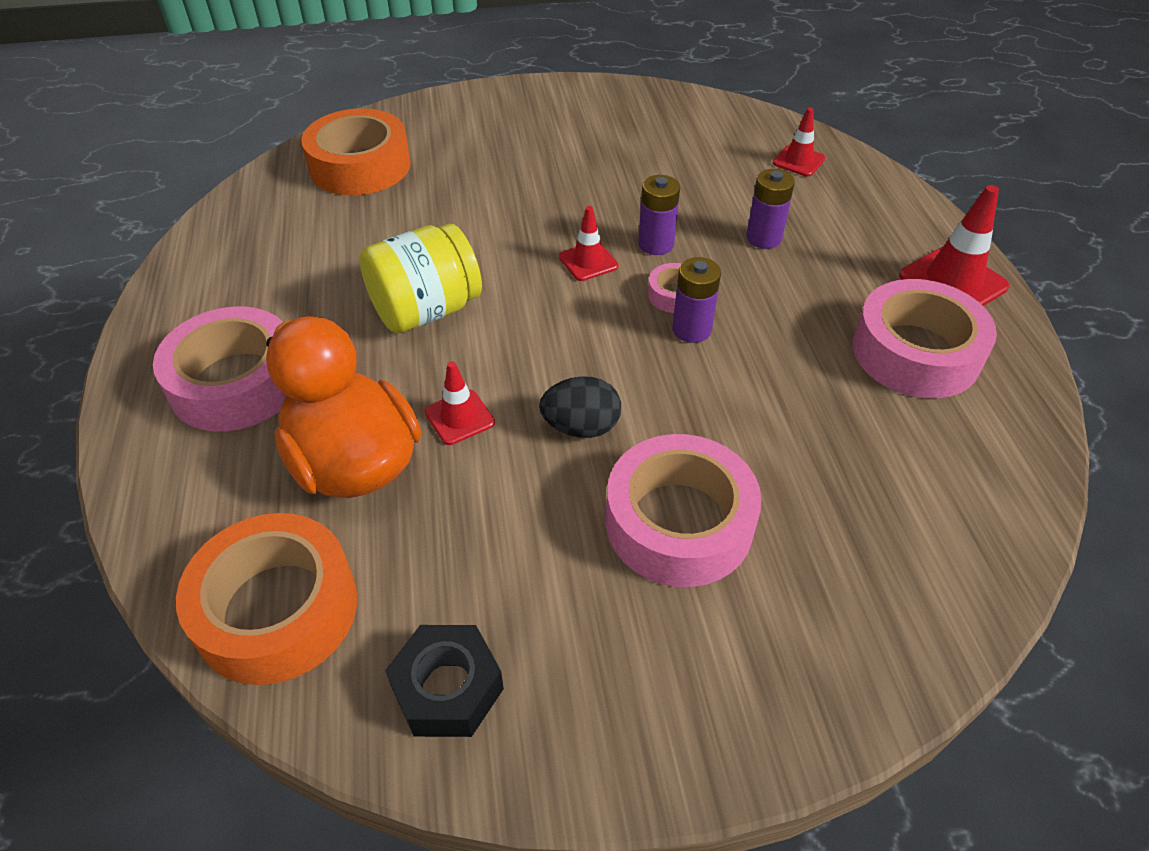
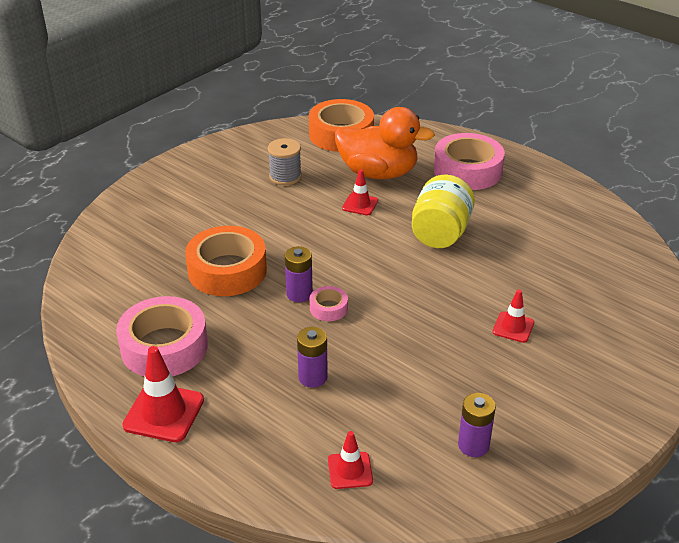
camera: 140 degrees right, 10 degrees down
(360, 166) = (614, 285): orange tape -> orange tape (227, 270)
(447, 688) = (262, 145): black nut -> none
(499, 557) = (285, 176): none -> grey spool
(581, 427) = (304, 226): black egg -> none
(588, 261) = (398, 301): red traffic cone -> red traffic cone (513, 327)
(656, 244) = (374, 334): purple battery -> purple battery (473, 445)
(679, 522) = (228, 216): pink tape -> none

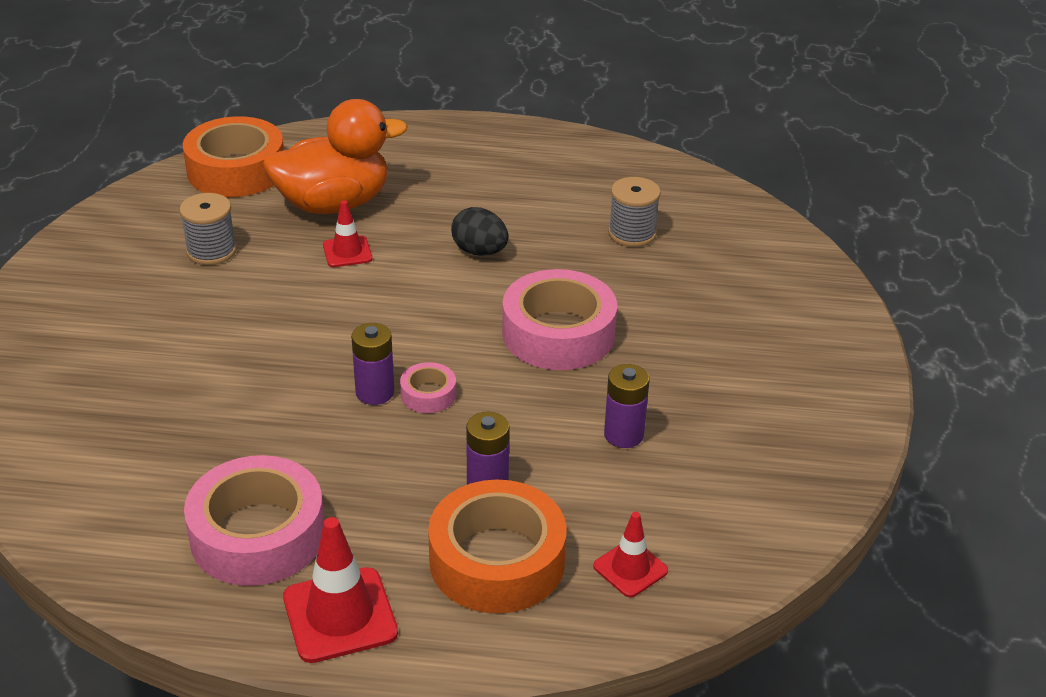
camera: 35 degrees left, 0 degrees up
(227, 270) = (249, 402): orange tape -> orange tape (497, 560)
(440, 233) = (479, 251): yellow jar -> black egg
(467, 170) = (442, 164): pink tape -> pink tape (558, 333)
(473, 445) = (734, 475): purple battery -> purple battery (623, 435)
(513, 327) = (659, 328): red traffic cone -> none
(553, 259) = (632, 233): none -> grey spool

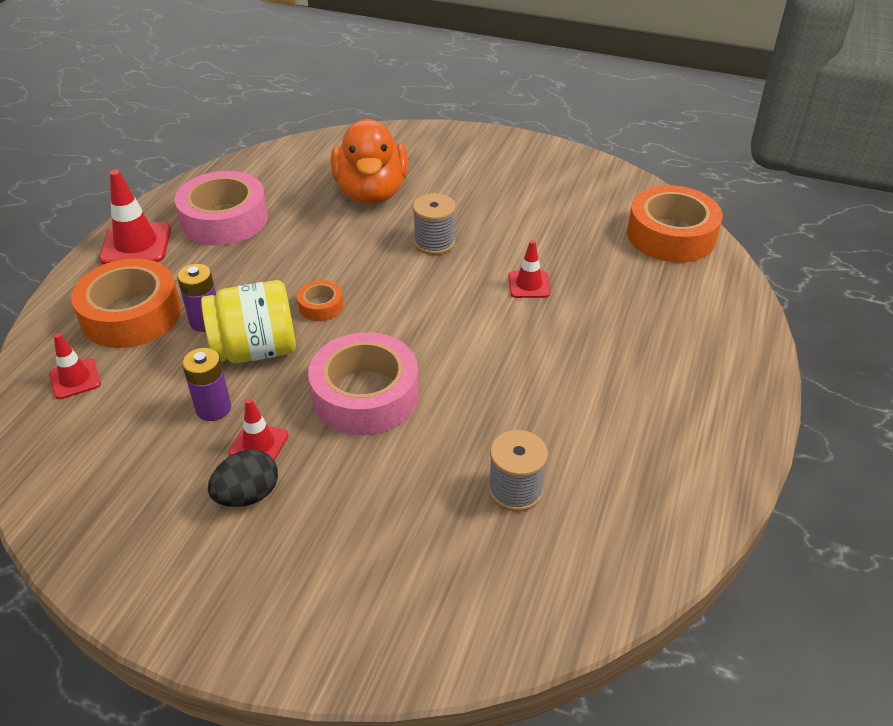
camera: 105 degrees right, 5 degrees up
(211, 251) = (547, 217): grey spool -> grey spool (434, 242)
(333, 204) = (607, 284): orange duck -> orange duck (371, 193)
(375, 392) = (336, 280): purple battery -> none
(428, 394) = (321, 306): pink tape -> orange tape
(479, 251) = (510, 365): black egg -> black egg (247, 495)
(522, 428) = (255, 350): none -> yellow jar
(656, 389) = (258, 444): none -> red traffic cone

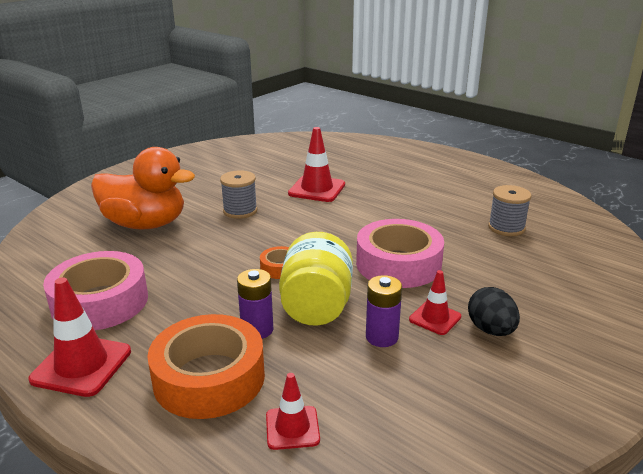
camera: 70 degrees left, 15 degrees down
(529, 285) = (317, 189): red traffic cone -> red traffic cone, size x1.66
(671, 235) = (302, 143): orange tape -> none

